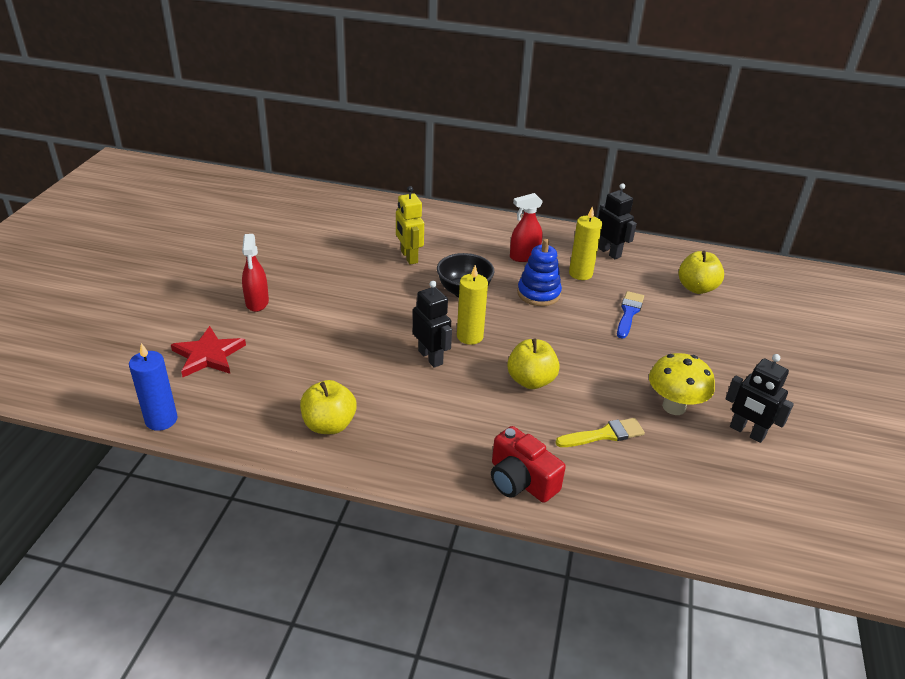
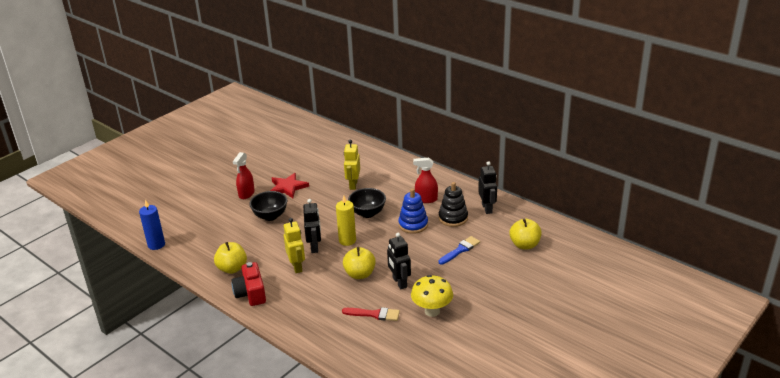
camera: 30 degrees right, 5 degrees down
(208, 355) = (201, 217): red star -> red star (288, 187)
(323, 327) = (270, 216): none -> black bowl
(430, 394) = (297, 266): none -> yellow robot
(521, 480) = (305, 324): red camera -> red camera (251, 293)
(580, 273) = (453, 218): yellow candle -> black stacking toy
(604, 434) = (374, 314): yellow brush -> red brush
(746, 432) = (463, 337): black robot -> black robot (399, 282)

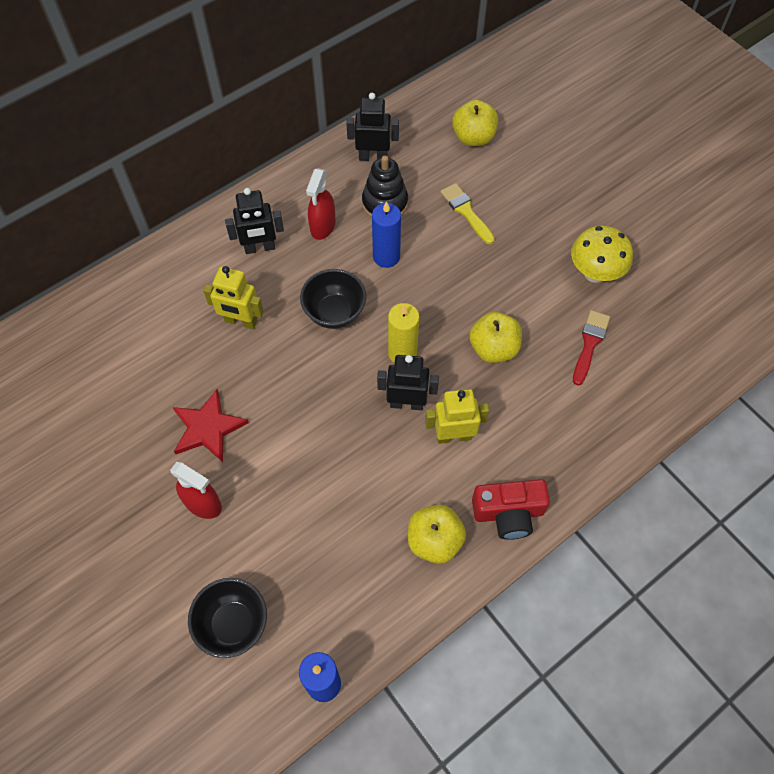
camera: 80 degrees left, 30 degrees up
(270, 216) = (293, 466): black bowl -> black bowl (233, 624)
(399, 282) = (524, 300): black robot -> black robot (260, 248)
(413, 225) = (386, 257): blue stacking toy -> blue candle
(460, 250) = (466, 211): blue brush -> yellow brush

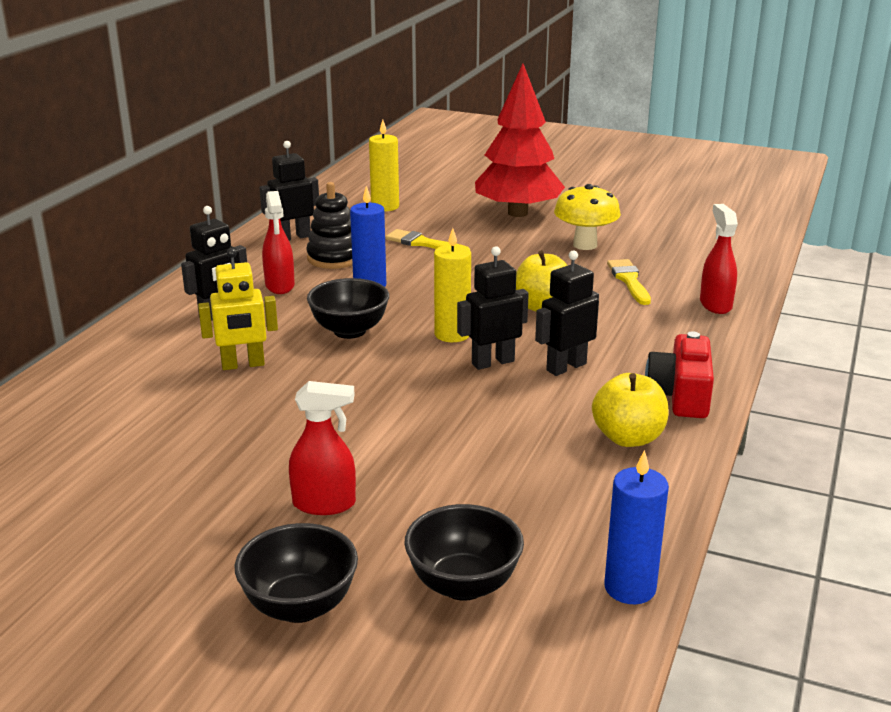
camera: 30 degrees left, 35 degrees down
(137, 590) = (300, 606): none -> black bowl
(208, 428) = (274, 447): red star -> none
(453, 436) = (566, 367): yellow robot -> black robot
(473, 137) = (385, 206): yellow apple -> yellow candle
(508, 513) = (680, 395): red camera -> red camera turned 135 degrees clockwise
(575, 196) = (517, 213): none -> red tree
(589, 344) = (629, 280): red brush -> yellow brush
(632, 412) = (715, 304): none -> red spray bottle

